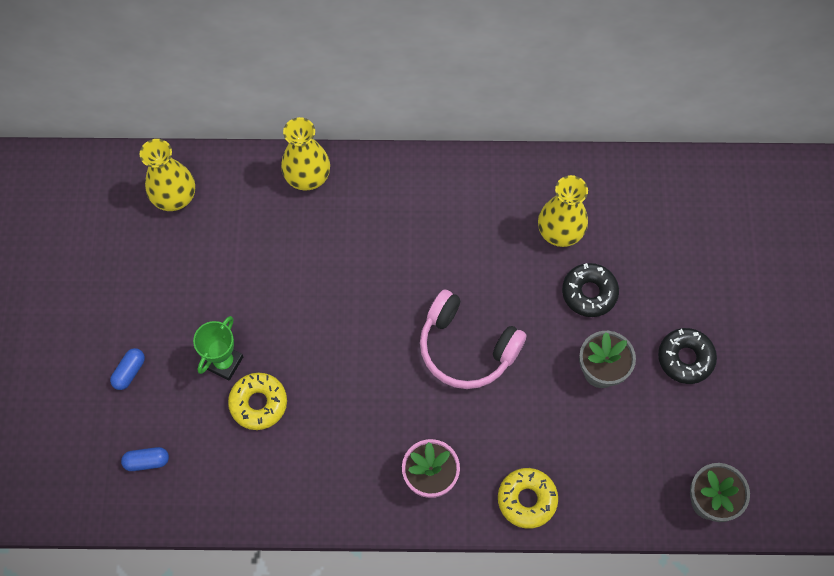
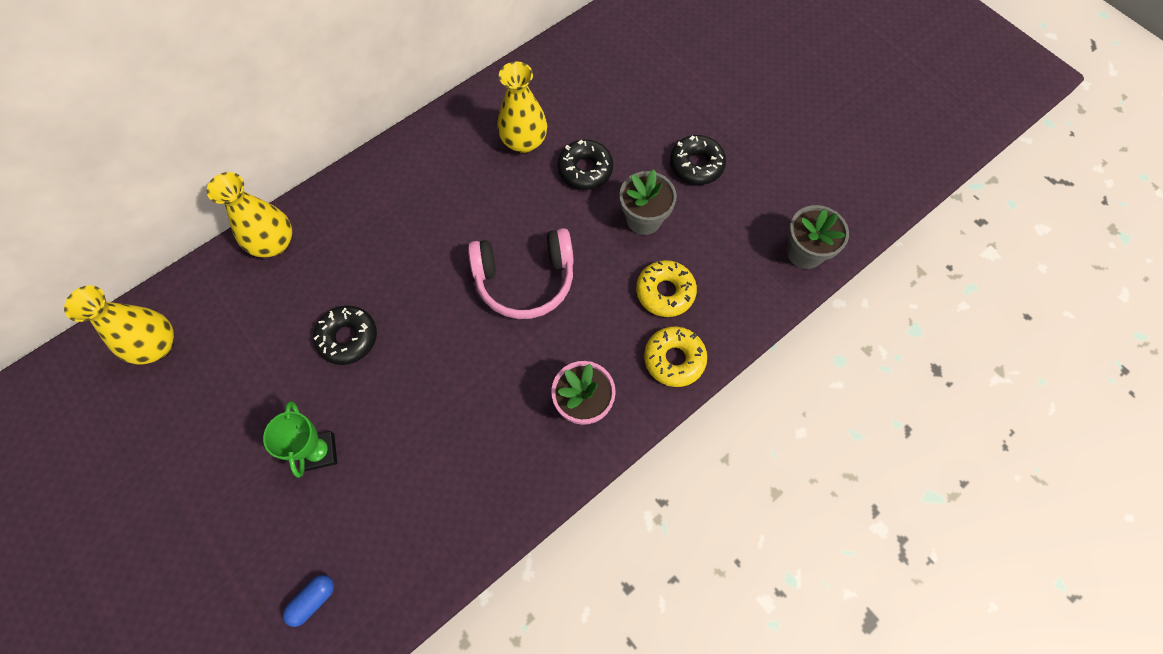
camera: 40 degrees left, 0 degrees up
(129, 372) = (230, 532): blue capsule -> none
(258, 403) = (381, 462): yellow donut -> yellow donut (665, 292)
(304, 293) = (348, 338): none -> black donut

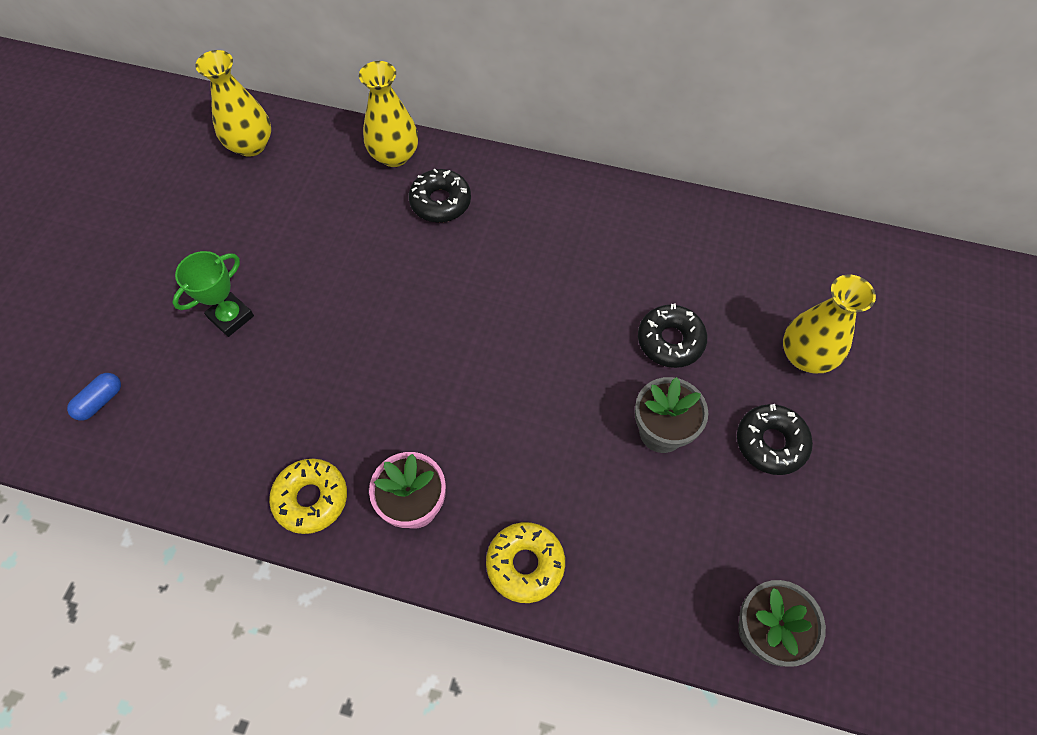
camera: 55 degrees right, 5 degrees down
(313, 600) = (100, 401): blue capsule -> blue capsule turned 60 degrees counterclockwise
(348, 338) = (347, 266): black donut -> black donut (440, 202)
(524, 141) = (653, 268): yellow vase -> yellow vase (805, 356)
(525, 280) = (507, 367): pink headphones -> none
(665, 292) = (594, 506): yellow donut -> yellow donut (311, 498)

